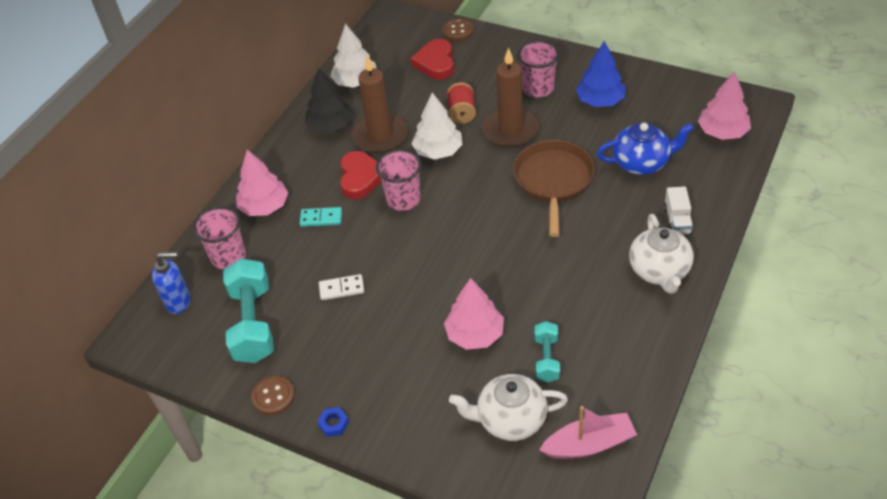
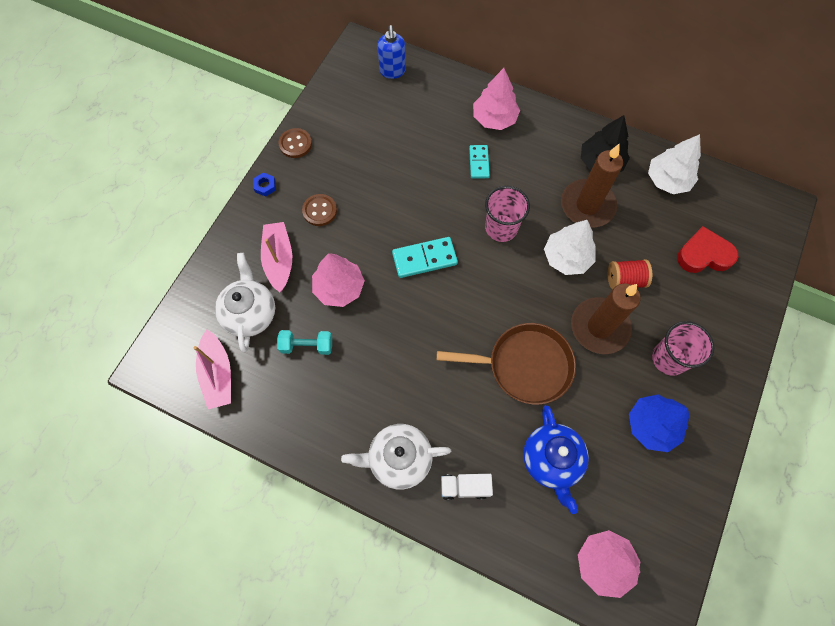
camera: 85 degrees right, 20 degrees up
(228, 257) = (437, 99): pink cup -> none
(253, 323) = (366, 123): turquoise dumbbell -> none
(341, 288) = (397, 183): white domino -> none
(360, 178) = (529, 191): red heart -> none
(438, 260) = (424, 258): none -> turquoise domino
(439, 397) = (279, 260): none -> pink boat
(458, 31) = (762, 277): brown button -> brown button (319, 211)

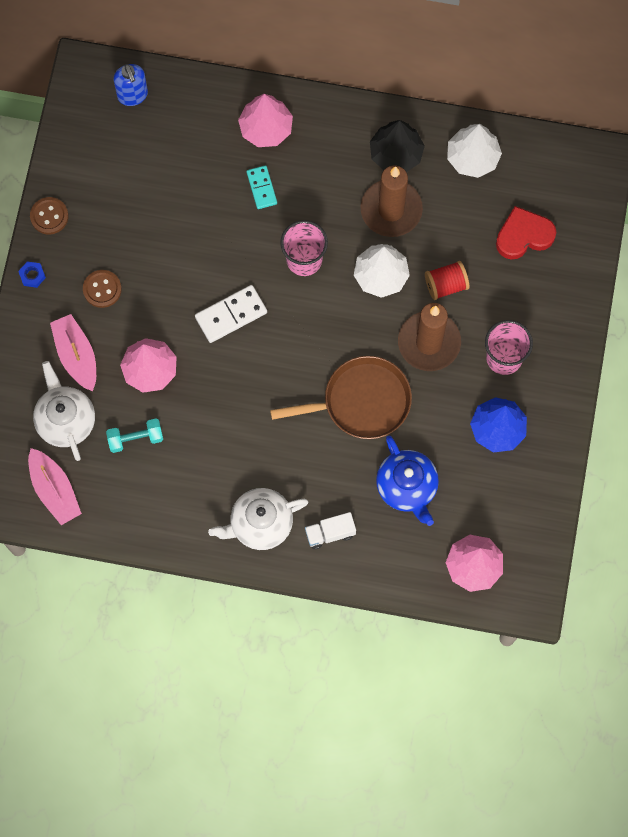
camera: 15 degrees left, 5 degrees up
(424, 258) = (231, 315): turquoise domino -> white domino

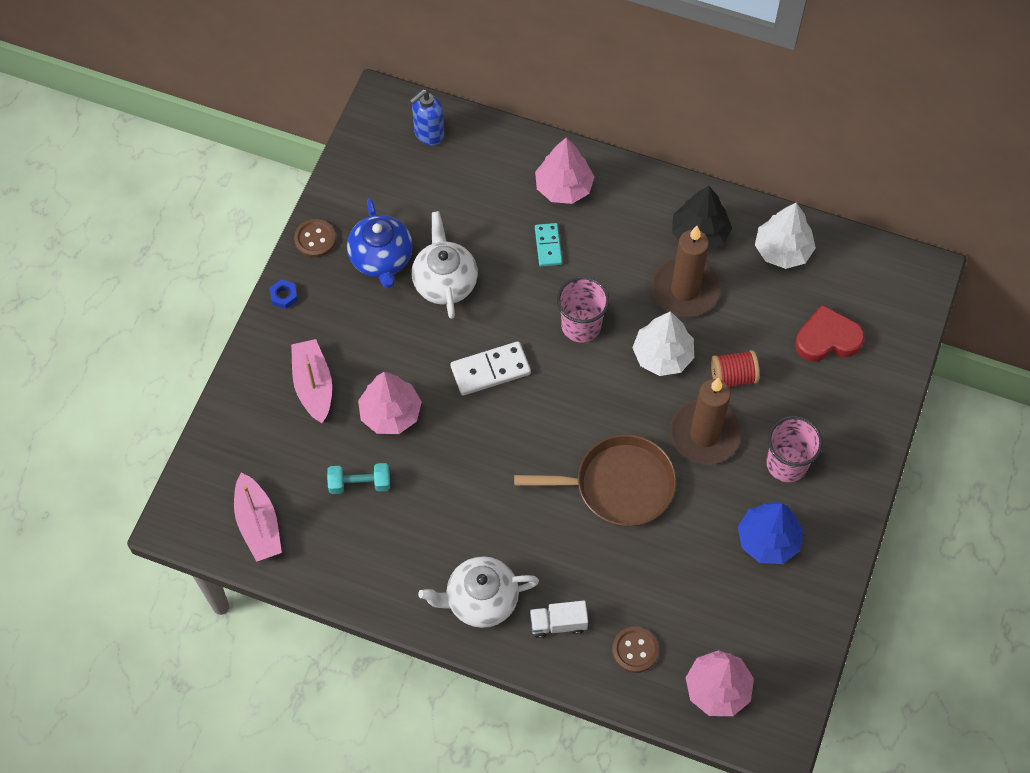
camera: 10 degrees right, 10 degrees down
(65, 420) = (287, 451): white teapot -> white teapot (445, 282)
(102, 289) = (356, 321): brown button -> brown button (635, 650)
(133, 95) = (428, 134): blue soap dispenser -> blue soap dispenser turned 60 degrees clockwise
(407, 487) = (655, 587): blue teapot -> blue teapot (381, 259)

